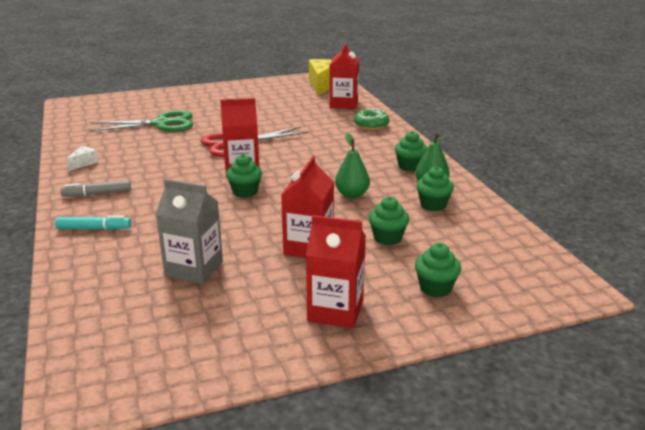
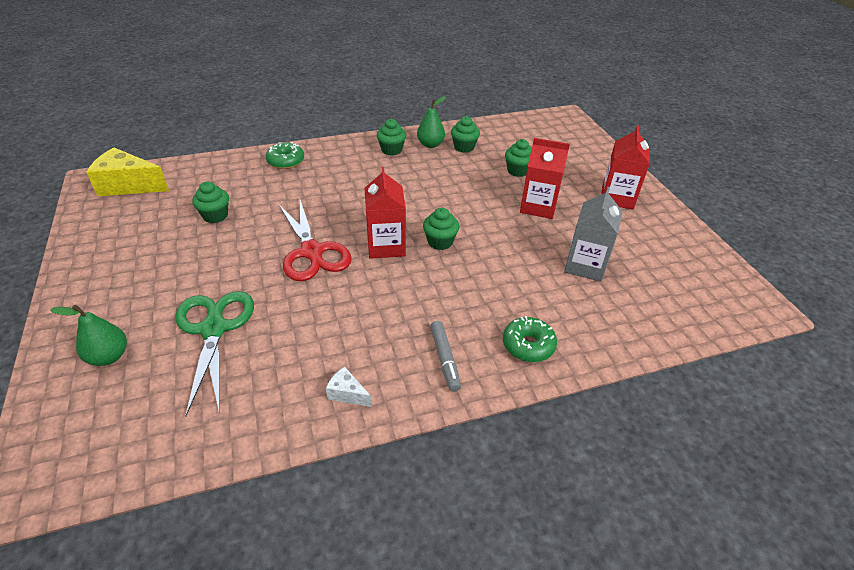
camera: 90 degrees left, 15 degrees up
(94, 228) = (528, 345): turquoise marker -> green donut
(343, 104) = (210, 174): red carton -> none
(352, 195) = (446, 182): green pear -> green pear (109, 356)
(435, 288) = (578, 159): green cupcake -> green cupcake (215, 216)

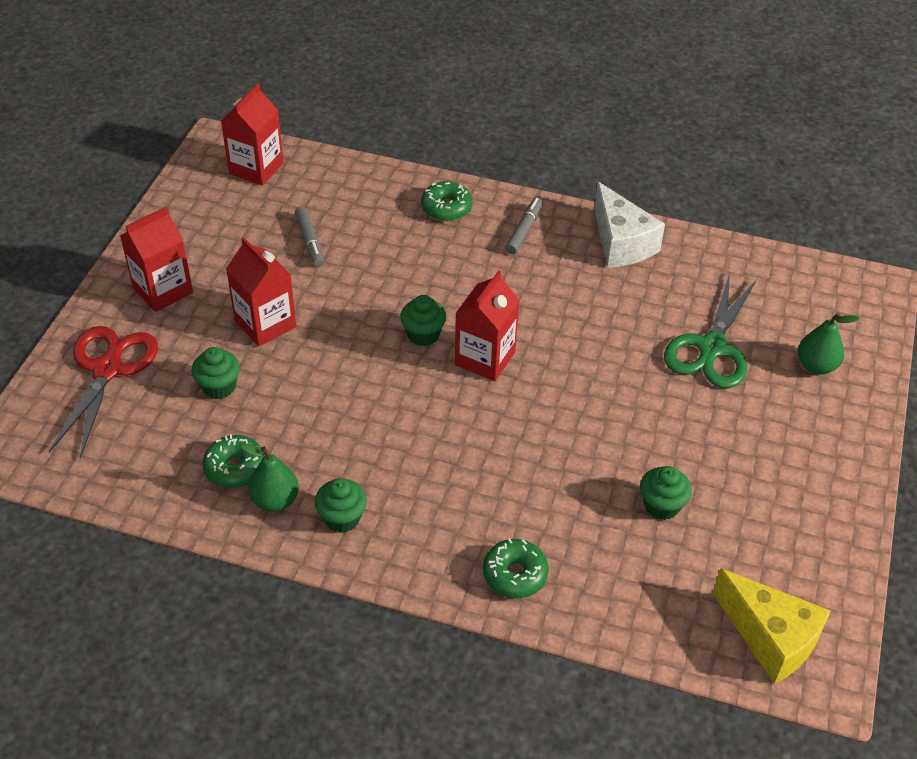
camera: 145 degrees left, 5 degrees up
(312, 252) = (571, 390): red scissors -> red scissors (107, 369)
(347, 394) = (621, 243): white cheese -> white cheese, size x2.14
(464, 147) = (235, 468): green cupcake -> green donut
(585, 265) = (310, 241): grey carton -> grey marker
(703, 301) = (256, 168): none -> red carton

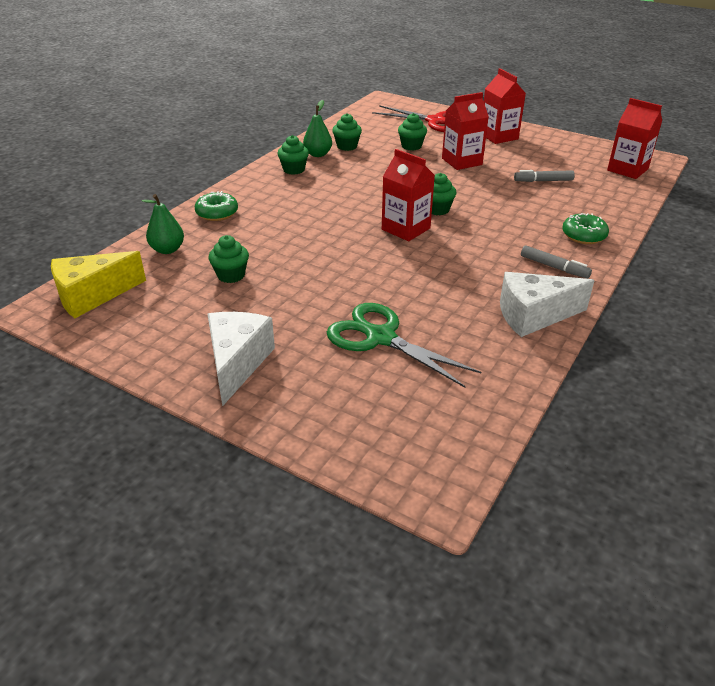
camera: 105 degrees right, 10 degrees down
(235, 468) = (347, 146): green donut -> green cupcake
(809, 450) = (237, 363): none -> white cheese
(816, 366) = (333, 399): green pear -> green pear (167, 250)

